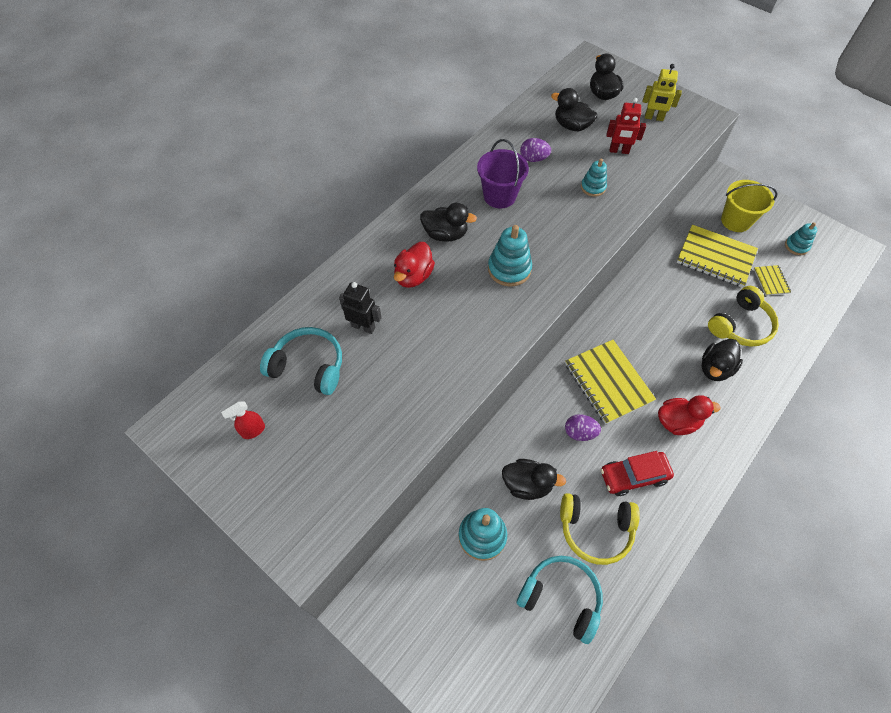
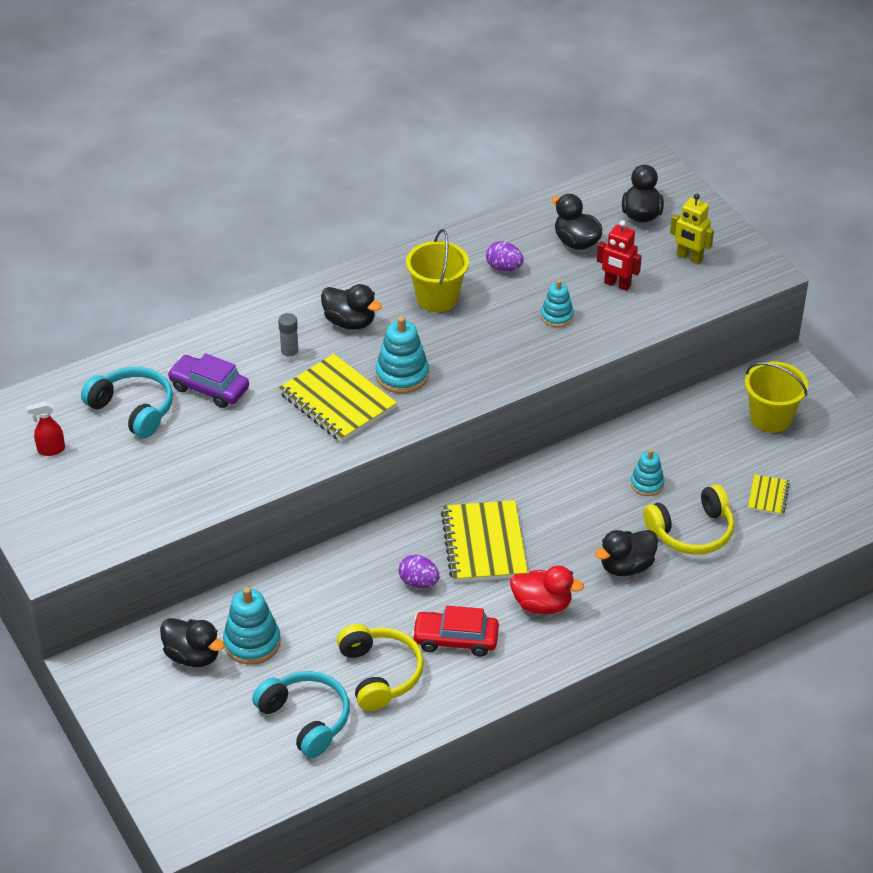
camera: 20 degrees right, 15 degrees down
(363, 326) = (209, 388): black robot -> purple car
(413, 276) = (290, 355): red duck -> grey glue stick
(499, 196) = (437, 298): purple bucket -> yellow bucket
(527, 484) = (328, 612): black duck -> black duck (193, 656)
(595, 530) = (380, 674): yellow headphones -> yellow headphones turned 135 degrees counterclockwise
(715, 257) = (712, 452): yellow notebook -> yellow notebook (337, 401)
(796, 246) = (833, 467): turquoise stacking toy -> turquoise stacking toy (647, 484)

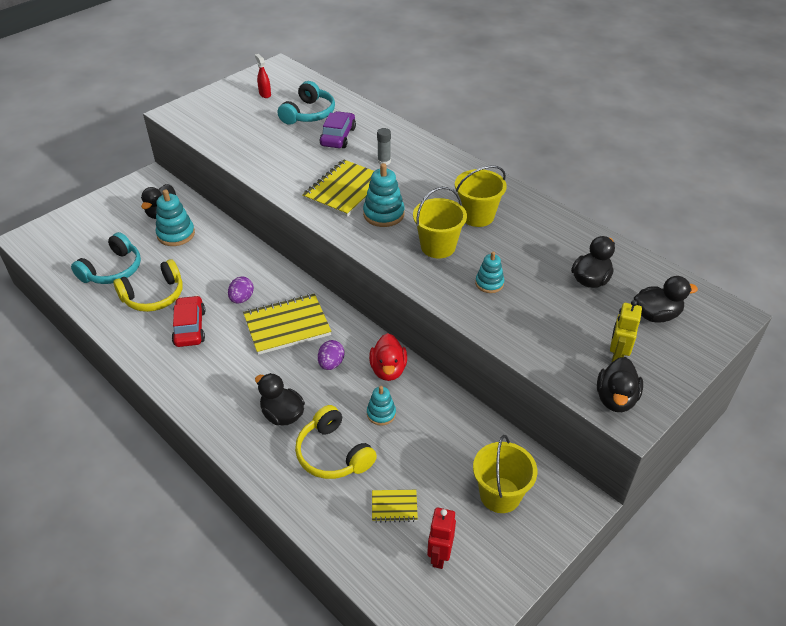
camera: 75 degrees right, 0 degrees up
(350, 322) = (429, 180): black duck -> black duck (615, 399)
(481, 342) = (438, 246): none -> yellow bucket
(504, 268) = (532, 244): purple egg -> purple egg (331, 364)
(542, 605) = (231, 369): red duck -> red duck (388, 370)
(617, 284) = (550, 314): red robot -> red robot (439, 555)

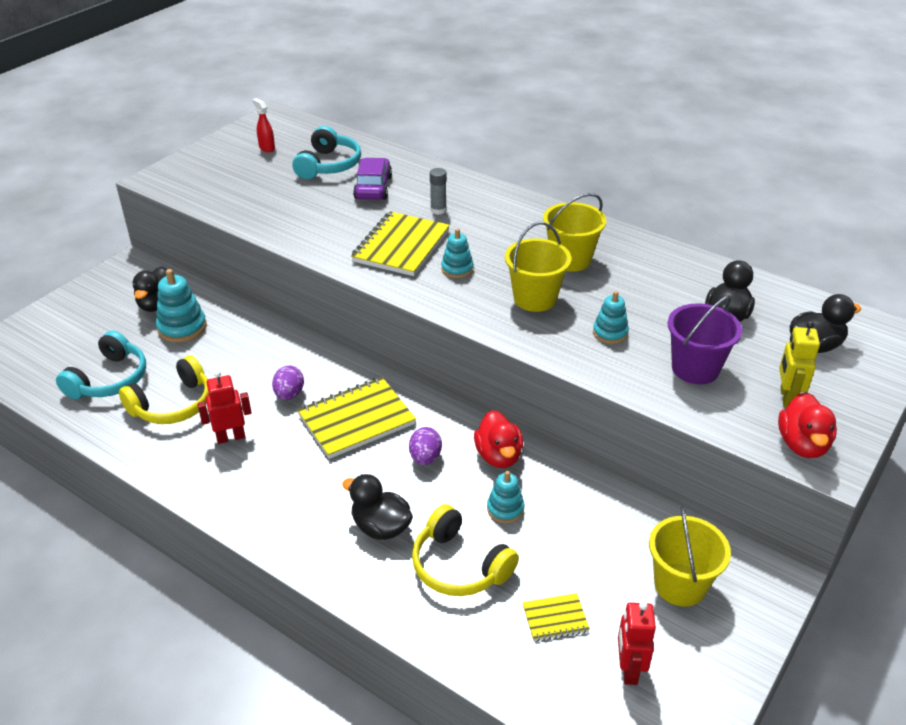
camera: 10 degrees left, 5 degrees down
(190, 327) = (231, 437): red car -> red robot
(383, 214) = (457, 269): turquoise stacking toy -> turquoise stacking toy, size x0.63
(549, 322) = (695, 368): none -> purple bucket
(615, 399) = (802, 444): black duck -> red duck

